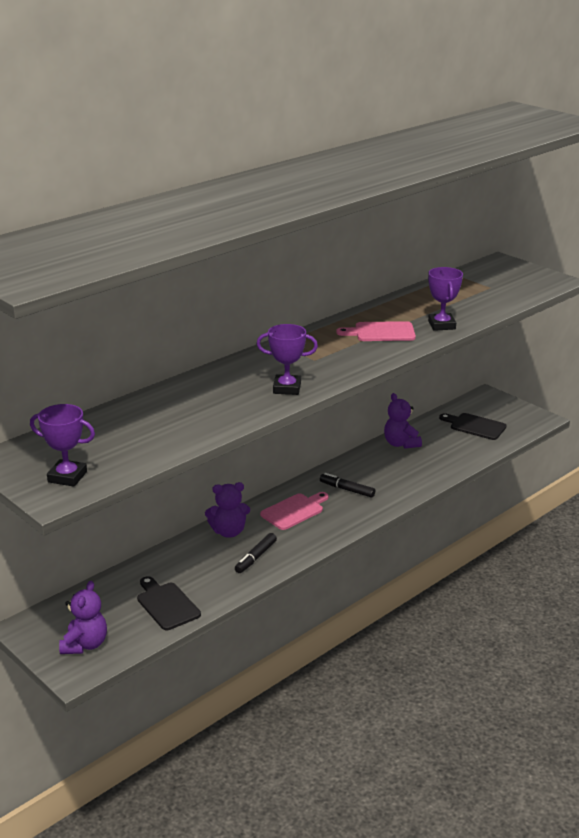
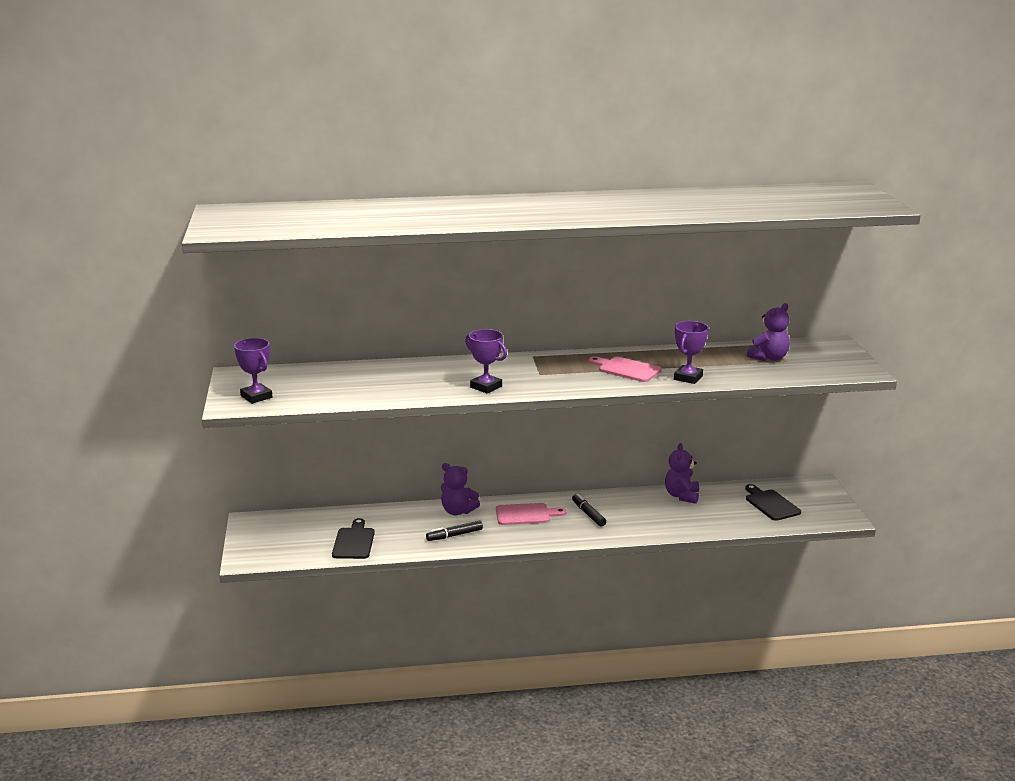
camera: 35 degrees right, 5 degrees down
(85, 644) = (272, 545): purple teddy bear -> purple teddy bear (769, 358)

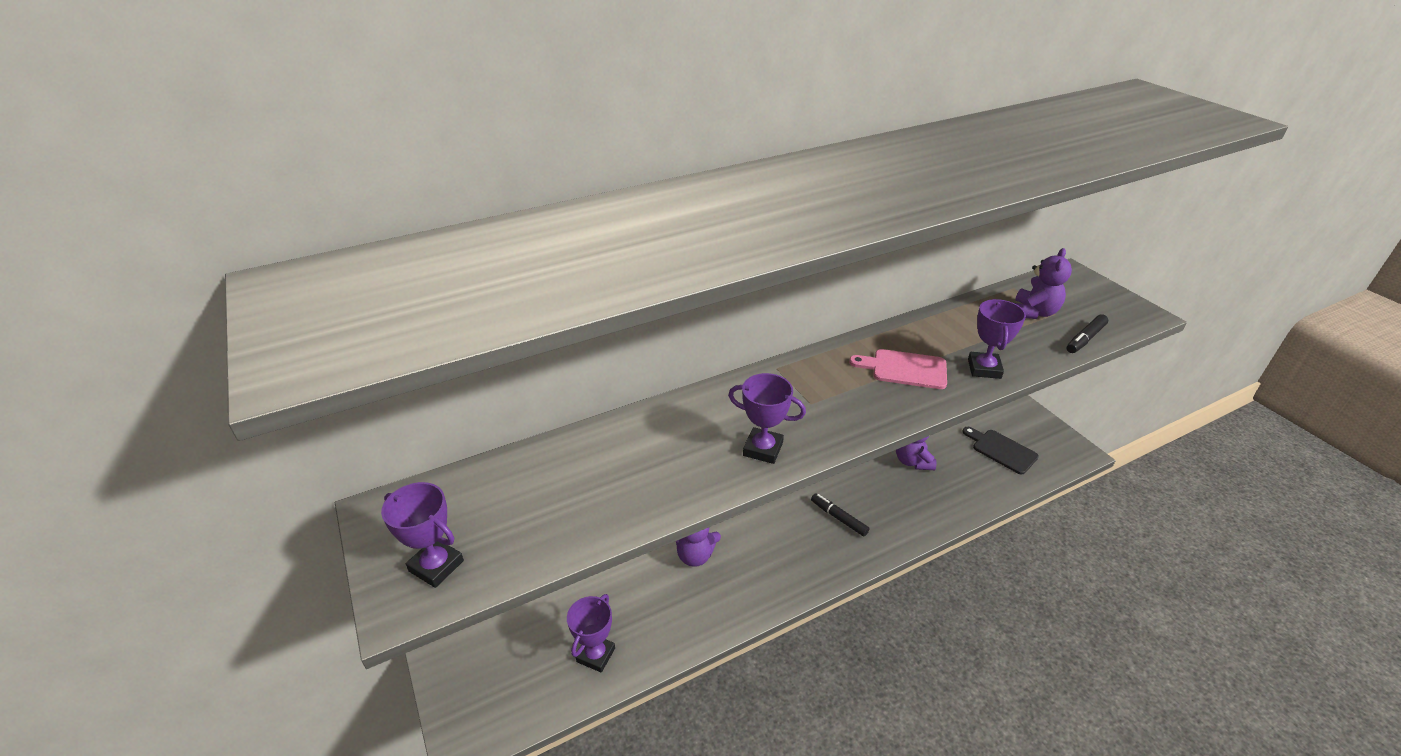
camera: 20 degrees left, 15 degrees up
(354, 542) = (596, 655): black cutting board -> purple trophy
(454, 535) = (713, 602): black marker -> black marker (1085, 339)
(526, 514) = (773, 538): pink cutting board -> none

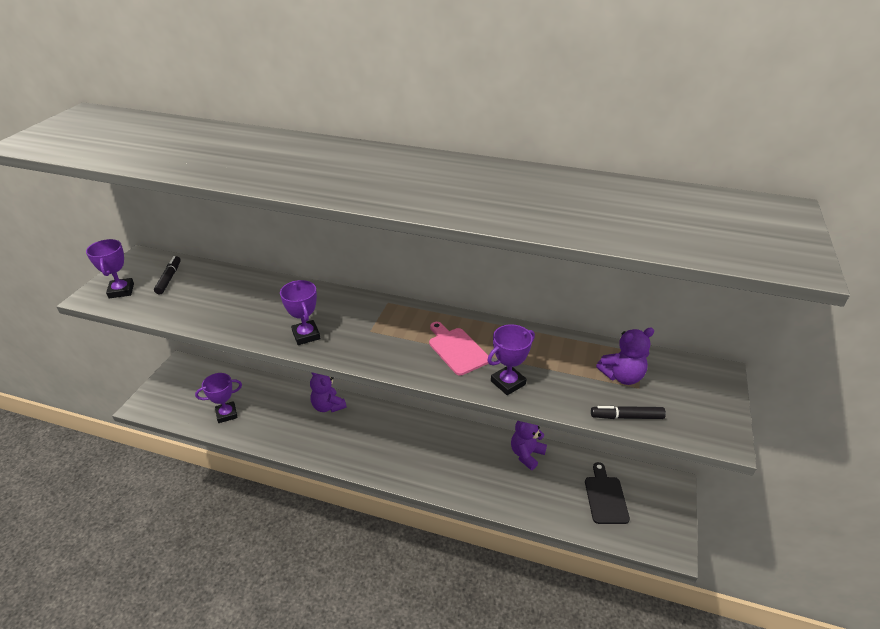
camera: 45 degrees right, 0 degrees up
(838, 518) = (428, 448): black marker -> black marker (169, 278)

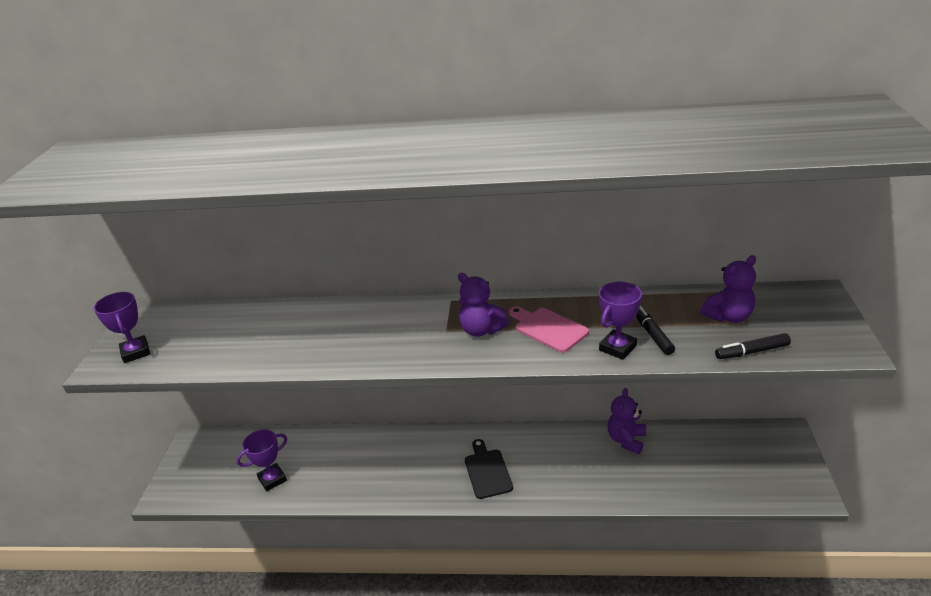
camera: 10 degrees left, 5 degrees down
(169, 278) = (187, 328): black marker -> black marker (652, 334)
(306, 335) = (377, 350): purple trophy -> none
(328, 406) = (388, 443): purple teddy bear -> purple teddy bear (481, 330)
(605, 497) = (725, 462): black cutting board -> black cutting board (487, 471)

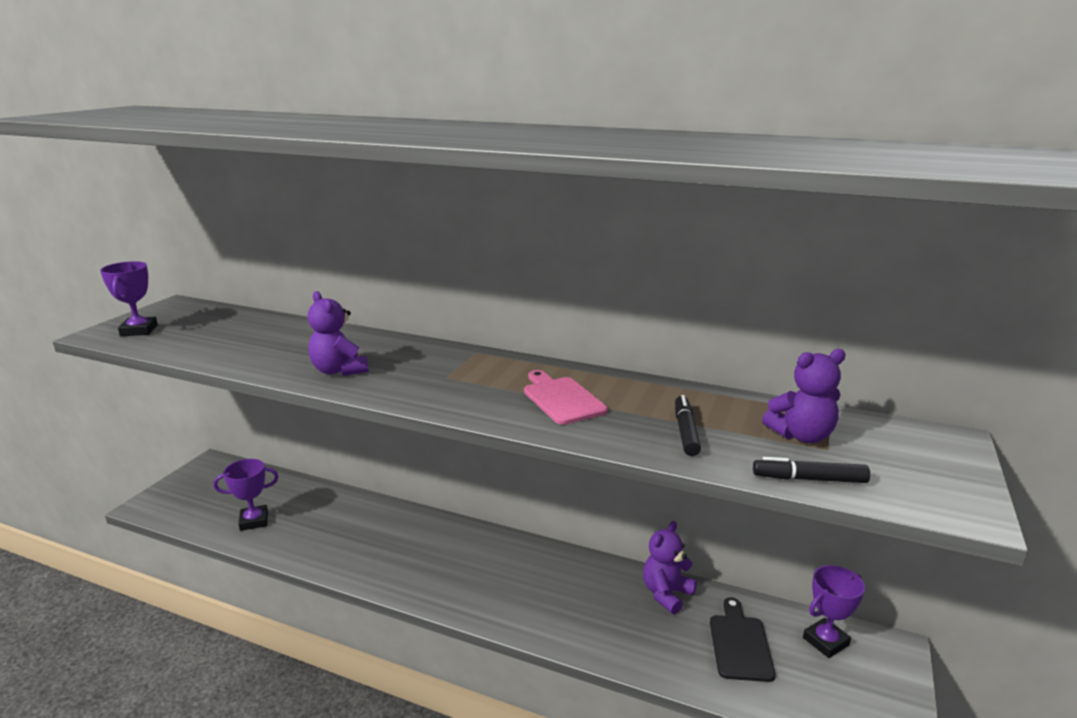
camera: 15 degrees right, 10 degrees down
(481, 330) = (485, 384): purple teddy bear -> purple teddy bear (339, 370)
(487, 471) = (479, 579): black cutting board -> black cutting board (739, 644)
(617, 348) = (630, 435): purple trophy -> purple trophy (825, 641)

